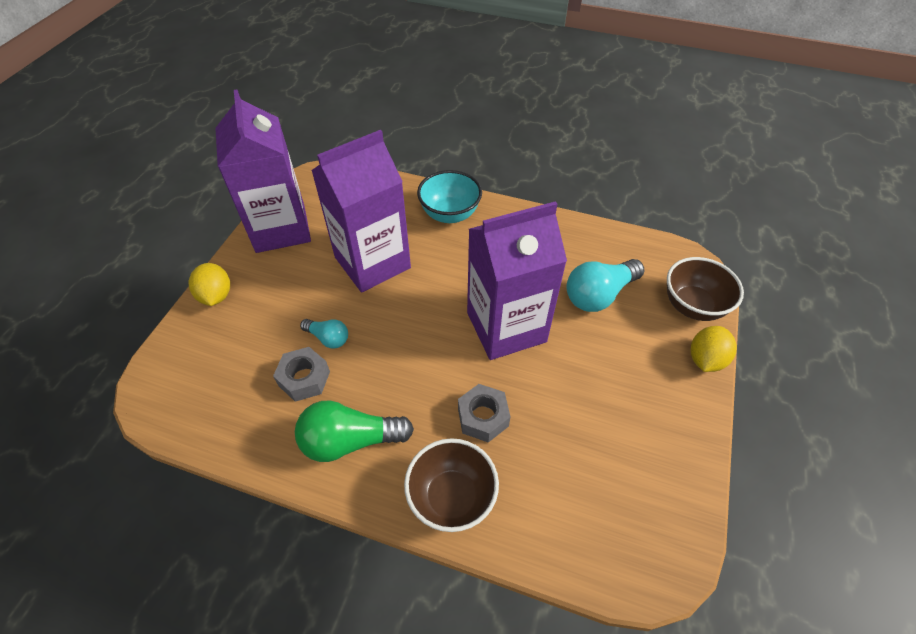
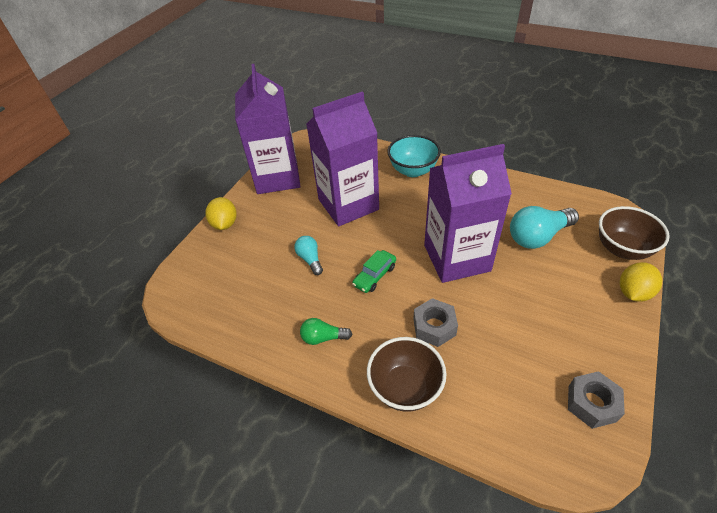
camera: 10 degrees right, 5 degrees down
(304, 378) = (289, 288): grey nut -> grey nut (591, 403)
(328, 338) = (310, 259): turquoise light bulb -> turquoise light bulb turned 150 degrees counterclockwise
(350, 441) = (323, 338): green light bulb -> green light bulb, size x0.55
(409, 355) = (374, 275): none -> green car

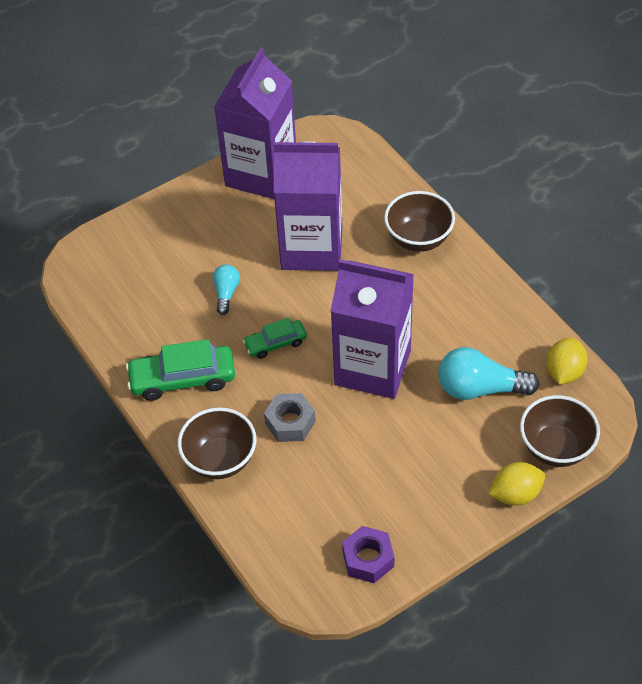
camera: 30 degrees right, 5 degrees up
(225, 224) = (169, 208): yellow lemon -> yellow lemon (564, 372)
(323, 338) = (182, 379): green light bulb -> green car
(413, 170) = (418, 239): turquoise bowl -> brown bowl
(591, 403) = (368, 559): grey nut -> purple nut

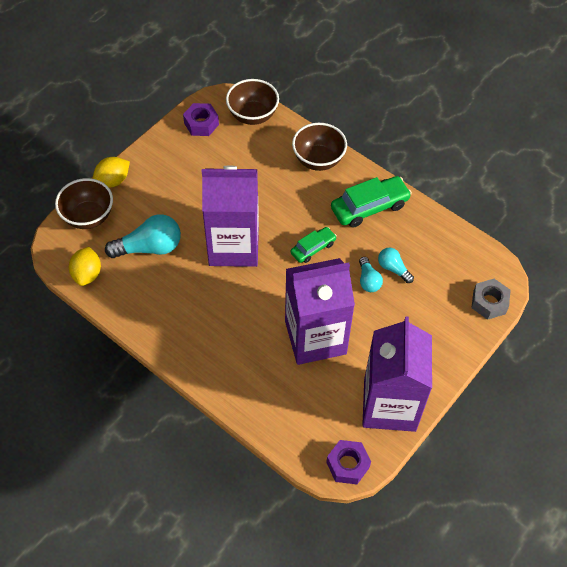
camera: 160 degrees right, 5 degrees up
(191, 300) = (393, 268): none -> turquoise light bulb
(290, 422) = (280, 194): grey nut -> grey nut (489, 302)
(324, 136) = (348, 465): none -> purple nut
(418, 239) = (227, 367): brown bowl -> brown bowl (253, 115)

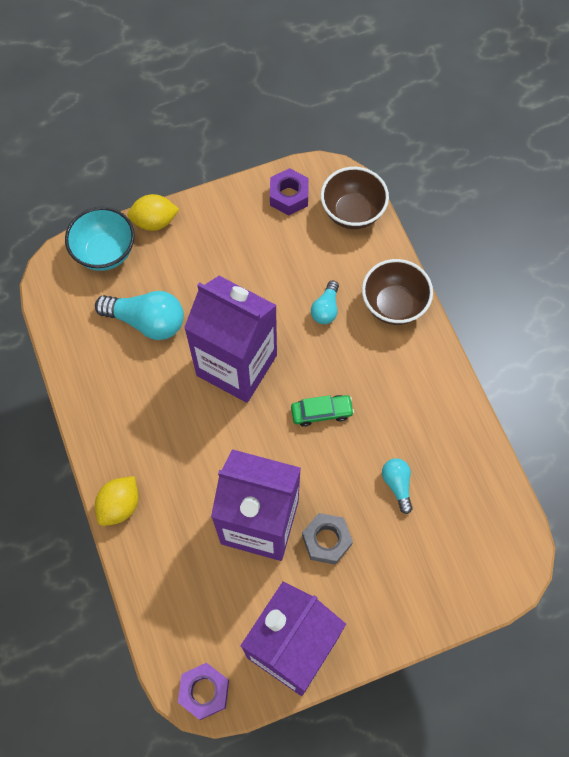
camera: 30 degrees right, 10 degrees up
(87, 274) = (66, 320): yellow lemon -> yellow lemon (120, 505)
(88, 217) = (105, 252): brown bowl -> turquoise bowl
(368, 280) = (360, 484): turquoise light bulb -> turquoise light bulb (326, 309)
(369, 207) = (417, 394): green car -> none
(489, 302) = (483, 586): grey nut -> grey nut (326, 540)

